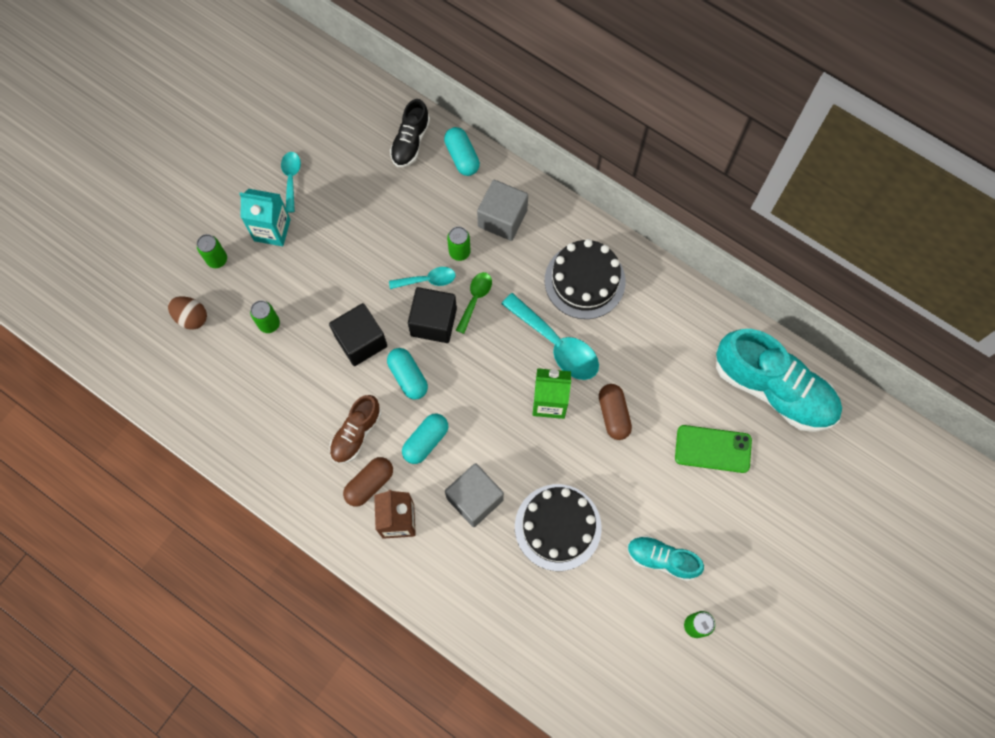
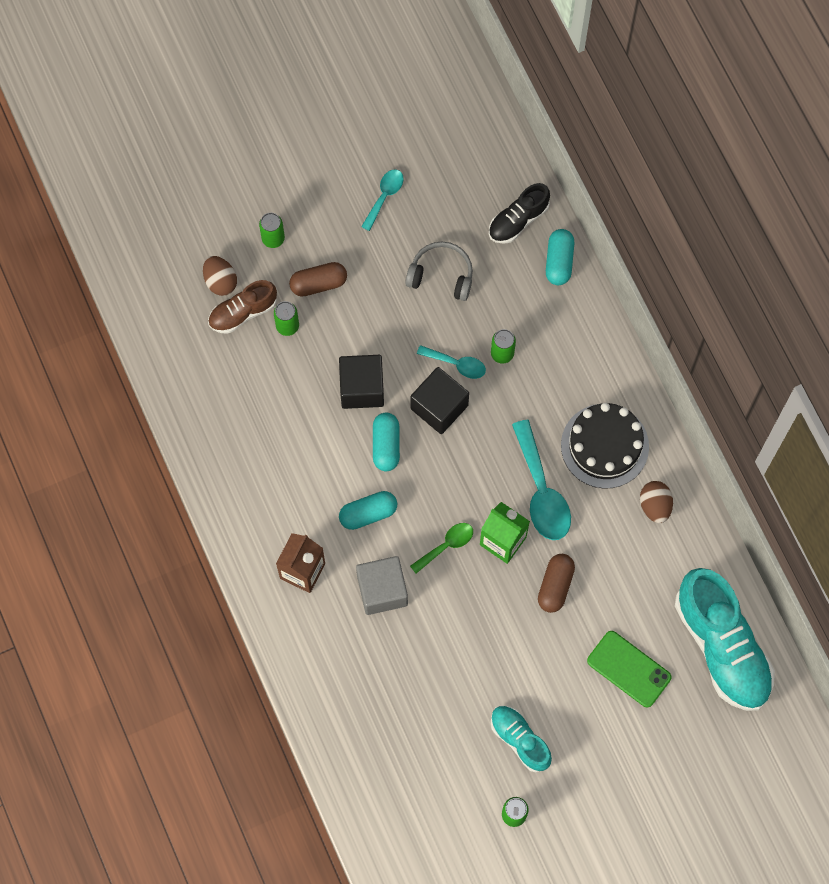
camera: 30 degrees right, 0 degrees up
(272, 230) = (339, 237): turquoise carton -> none
(356, 433) = (309, 471): brown shoe -> brown shoe (243, 312)
(369, 484) = (295, 523): brown capsule -> brown capsule (318, 283)
(374, 217) = (441, 275): none -> grey headphones
(475, 299) = (490, 407): green spoon -> green spoon (446, 546)
(502, 218) = (562, 343): grey cube -> none
(558, 527) = (442, 658): black cake -> none
(653, 306) = (655, 506): none -> brown egg

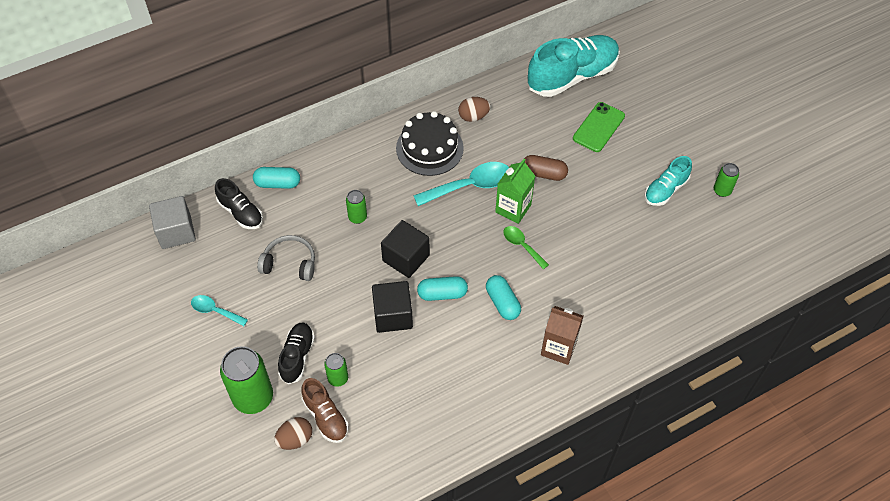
camera: 95 degrees left, 15 degrees down
(273, 239) = (253, 397): green can -> green can, size x1.96
(318, 283) = (297, 356): brown capsule -> black shoe
(382, 590) = (566, 288): grey cube -> grey cube (176, 232)
(441, 275) = (289, 263): grey headphones -> grey headphones turned 90 degrees clockwise
(456, 364) = (368, 248): turquoise spoon -> none

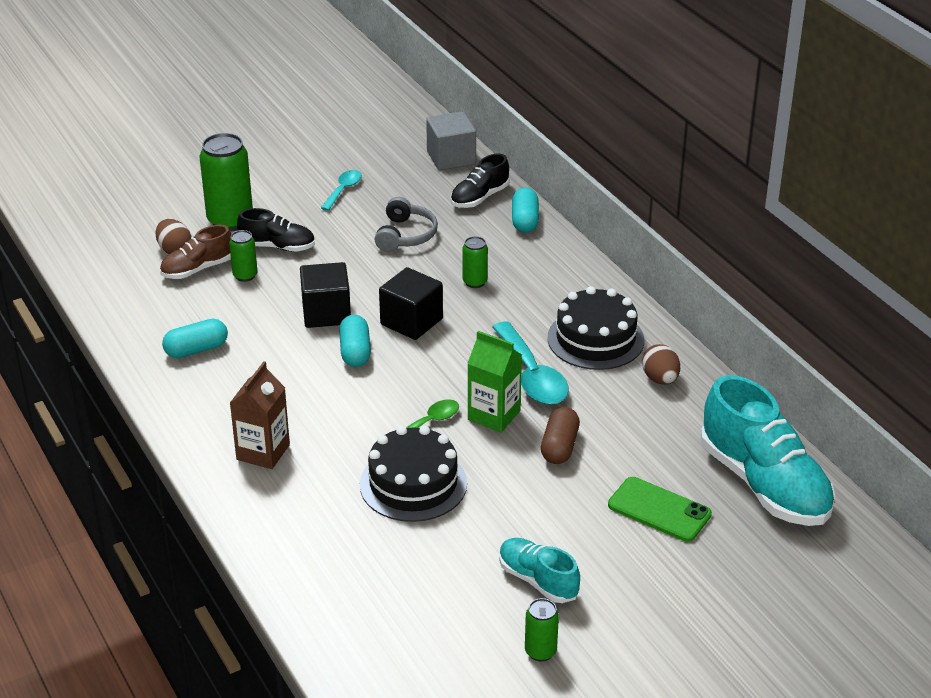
camera: 90 degrees right, 20 degrees down
(502, 303) = (338, 403): turquoise capsule -> turquoise capsule (196, 349)
(585, 255) = (413, 484): none -> black cake

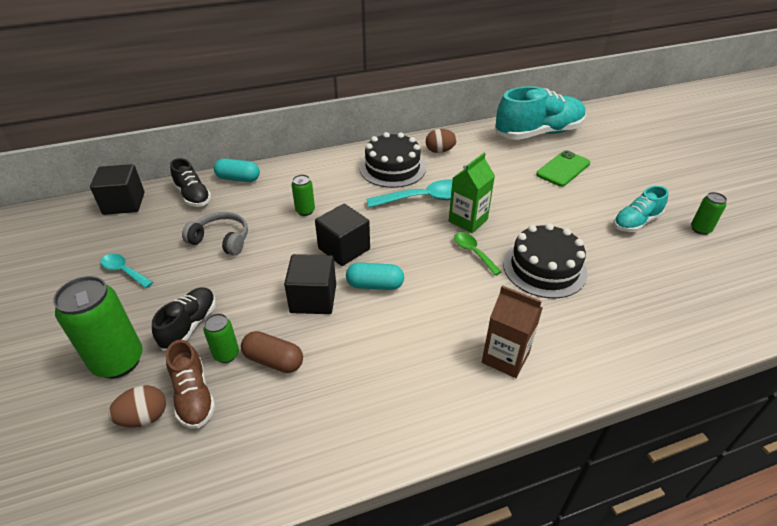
camera: 80 degrees left, 5 degrees up
(196, 349) = (339, 403): turquoise capsule -> none
(451, 158) = (124, 203): grey cube -> black cube
(559, 447) = (504, 197): brown capsule -> brown capsule (273, 360)

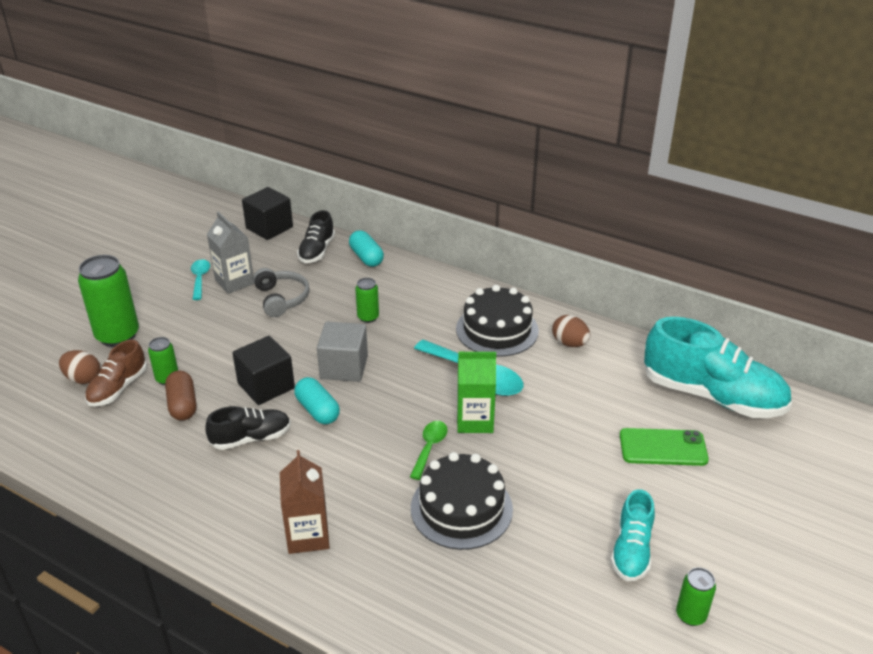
camera: 50 degrees right, 5 degrees down
(160, 254) = (234, 282): none -> grey carton
(189, 325) = (178, 344): black shoe -> black shoe (251, 438)
(344, 249) = (344, 367): black cube -> grey cube
(636, 222) = (631, 550): turquoise shoe -> turquoise shoe turned 90 degrees counterclockwise

